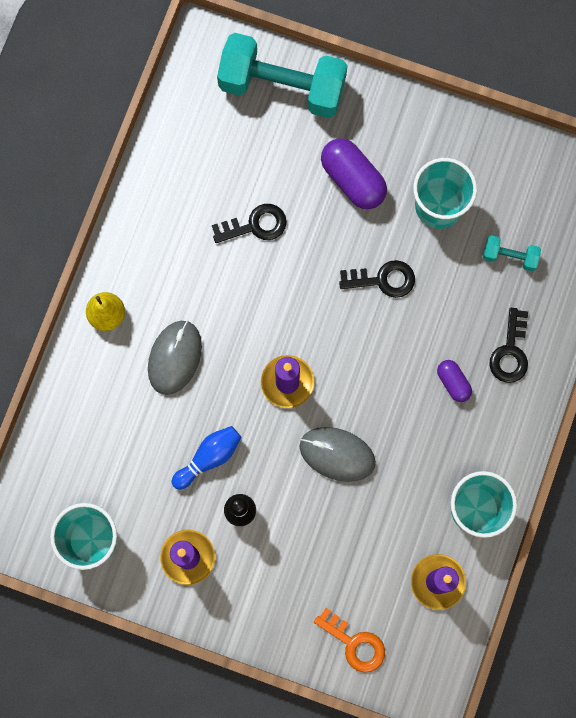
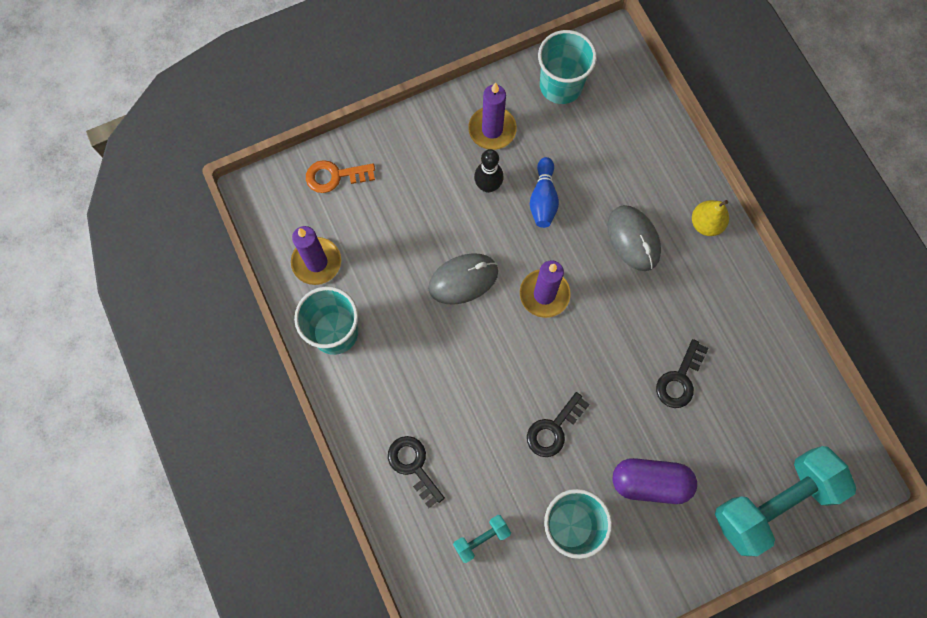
camera: 135 degrees right, 5 degrees down
(453, 382) = (432, 404): purple capsule -> none

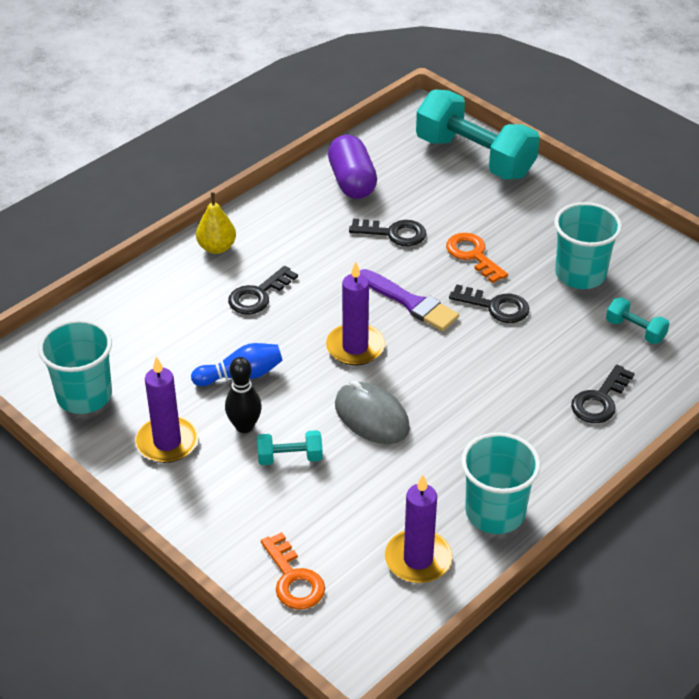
camera: 110 degrees left, 30 degrees down
(444, 208) = (290, 458): none -> turquoise dumbbell
(582, 359) = (411, 303): none -> purple brush
(627, 438) = (473, 255): none -> orange key
(633, 239) = (258, 295): grey mouse -> black key
(650, 482) = (505, 232): purple capsule -> purple capsule (352, 182)

